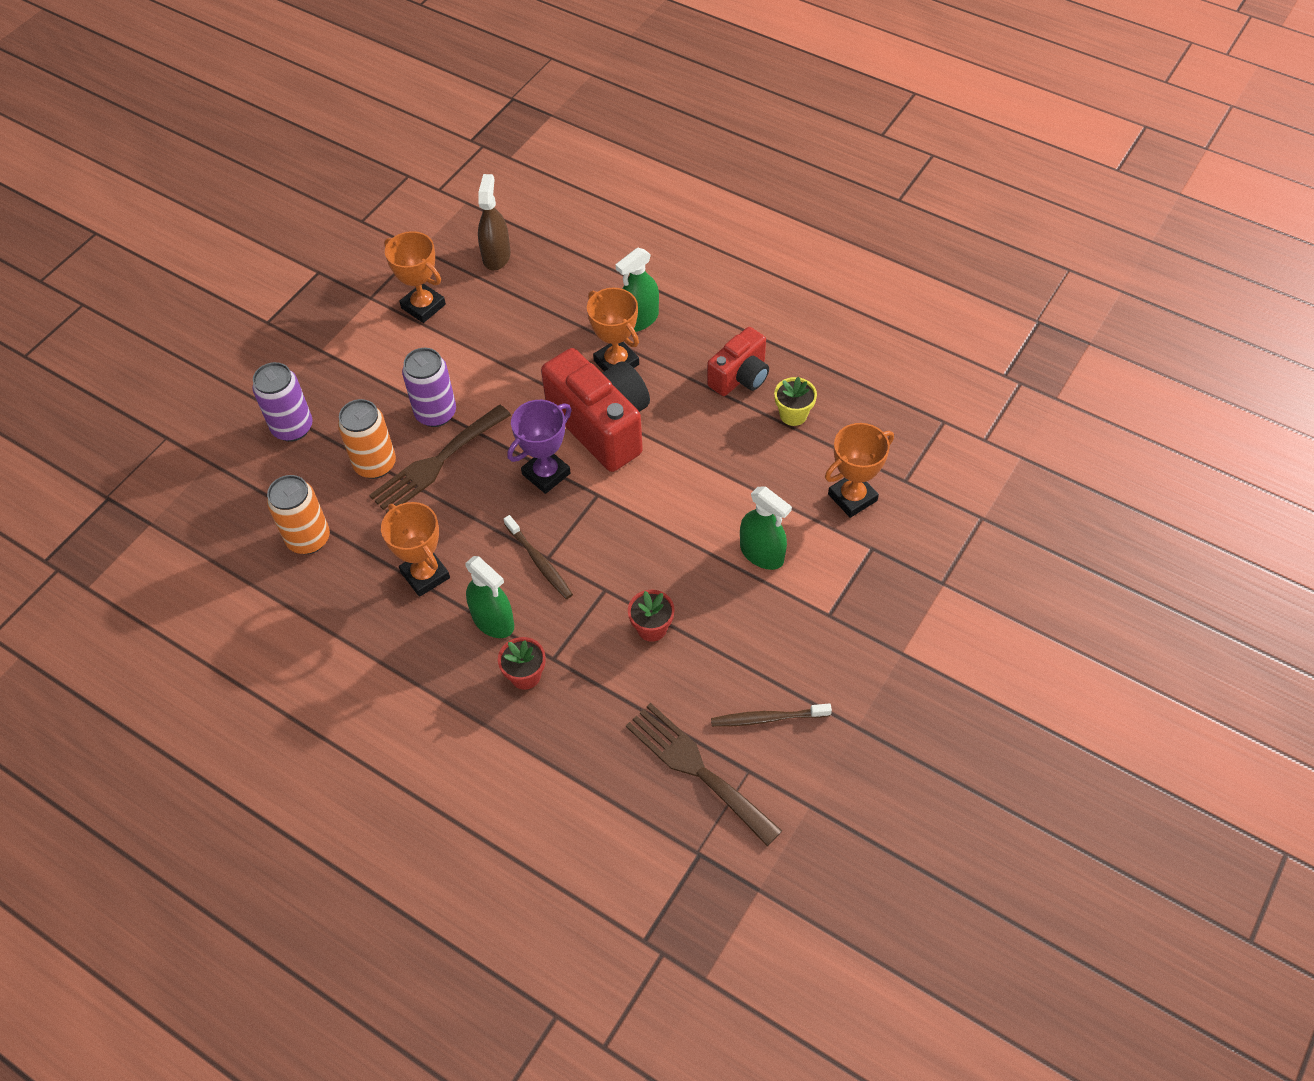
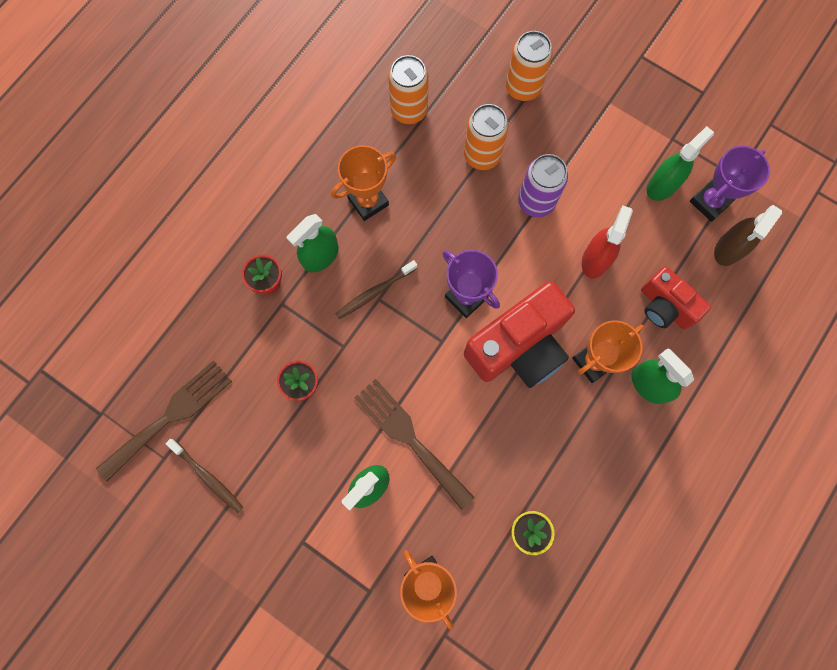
camera: 90 degrees right, 20 degrees up
(292, 428) = (523, 88): purple can -> orange can
(423, 306) = (662, 185): orange trophy -> green spray bottle
(436, 463) = (481, 205): brown fork -> brown fork (410, 438)
(445, 269) = (710, 202): none -> purple trophy
(496, 256) = (729, 249): brown spray bottle -> brown spray bottle turned 120 degrees clockwise
(505, 361) = (595, 259): none -> red spray bottle
(740, 377) = (575, 481): red camera -> red camera (664, 307)
(767, 718) = (208, 477): brown toothbrush -> brown toothbrush turned 135 degrees clockwise

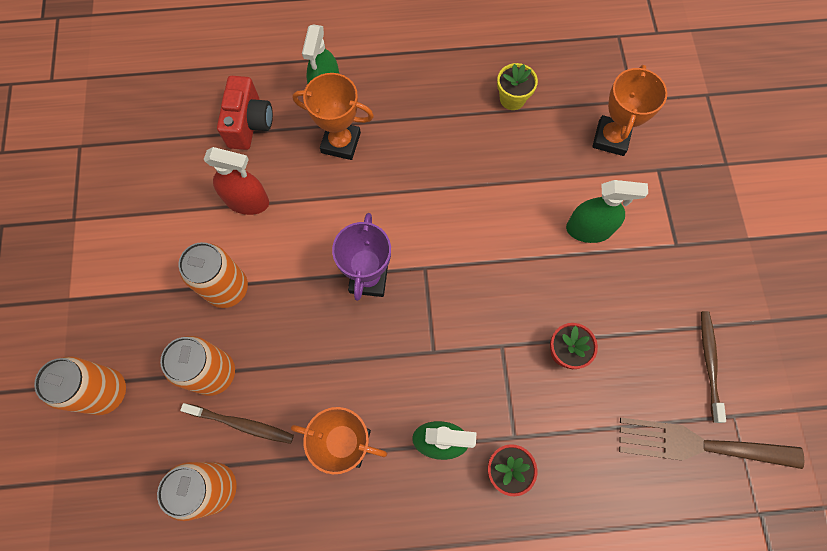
camera: 130 degrees left, 5 degrees down
(374, 292) = (431, 360): brown toothbrush -> brown toothbrush (242, 424)
(410, 438) = (525, 229): brown fork -> none
(519, 347) = (376, 205): red camera -> none
(536, 202) = (227, 288): purple can -> orange can
(595, 259) = (247, 201): red spray bottle -> red spray bottle turned 150 degrees counterclockwise
(662, 185) = (130, 197): green spray bottle -> none
(710, 202) = (121, 150): purple trophy -> none
(729, 249) = (157, 111): brown spray bottle -> none

